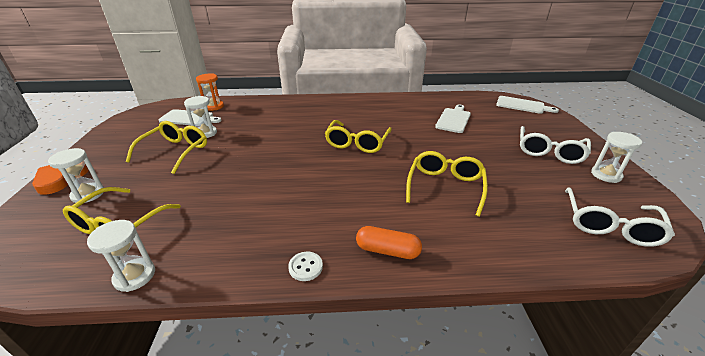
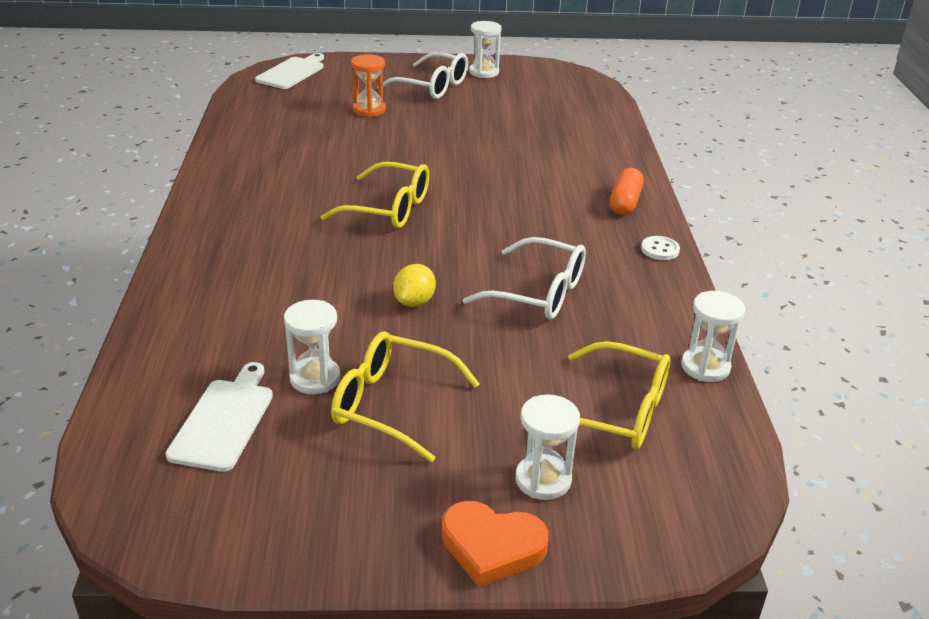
camera: 90 degrees left, 0 degrees up
(213, 106) = (163, 391): orange hourglass -> orange hourglass (369, 110)
(258, 154) = (414, 302): none -> yellow lemon
(445, 186) = (508, 157): yellow glasses -> none
(453, 119) = (325, 126): white cutting board -> none
(609, 225) = (568, 93): white glasses -> white glasses (539, 293)

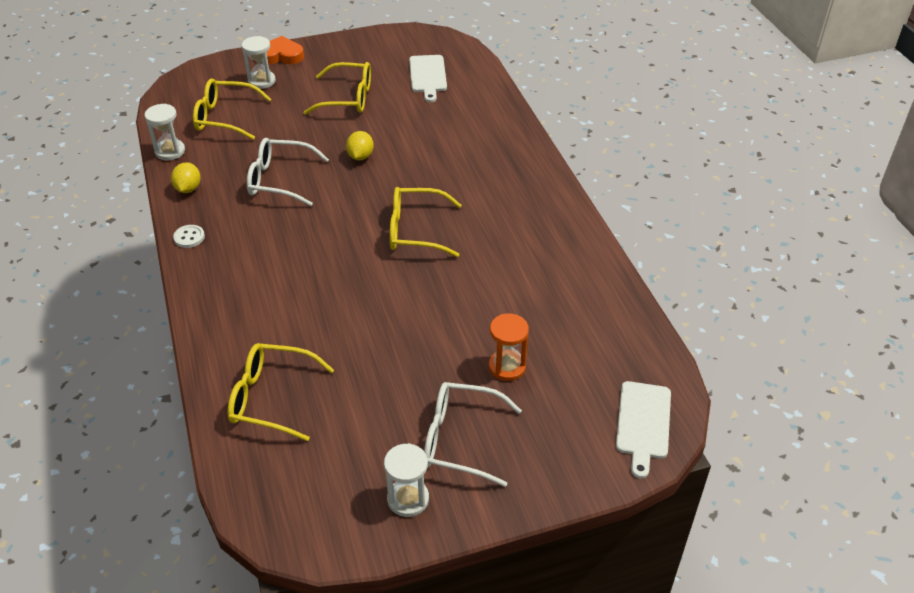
camera: 165 degrees right, 10 degrees up
(315, 378) = (395, 102): white hourglass -> none
(575, 126) = (271, 398): none -> yellow glasses
(625, 202) = (216, 285): orange capsule -> none
(668, 306) = (188, 188): none -> yellow lemon

